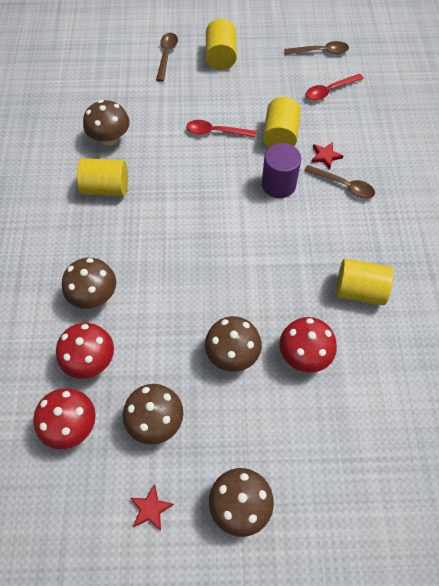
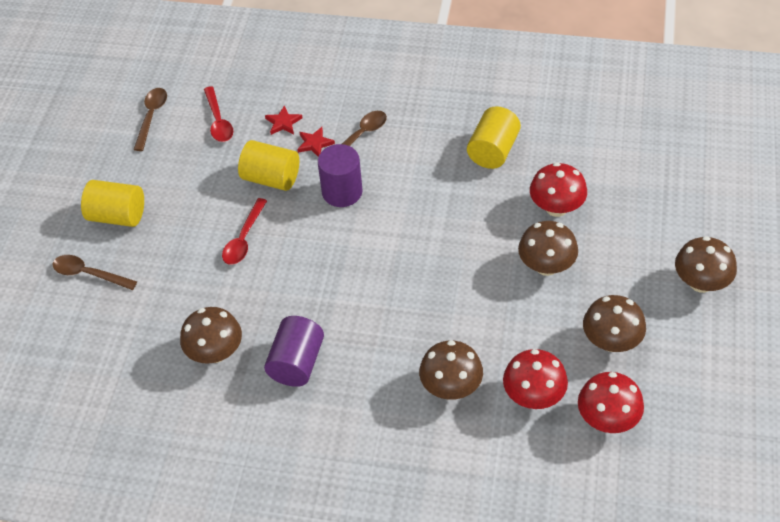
camera: 75 degrees left, 10 degrees down
(106, 188) = (296, 363): yellow cylinder -> purple cylinder
(150, 508) = (700, 354): red star -> red star (283, 122)

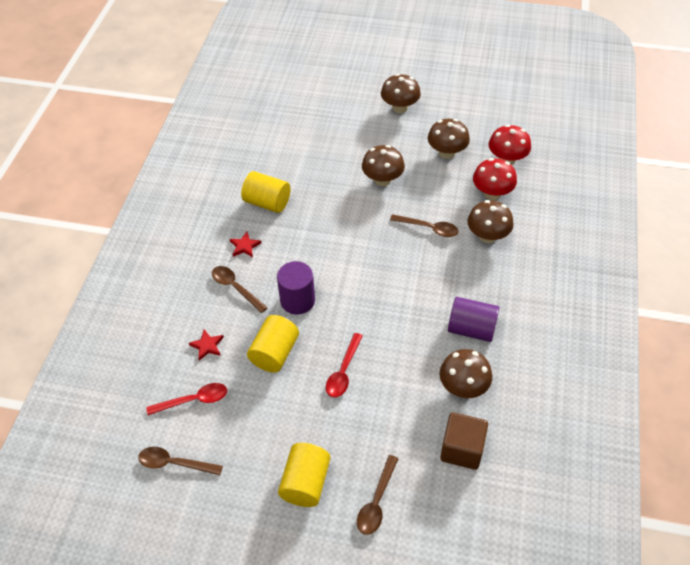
camera: 90 degrees left, 0 degrees up
(137, 349) = (462, 449): none -> brown cube
(243, 239) = (343, 372): red spoon -> red spoon turned 90 degrees clockwise
(315, 143) = (238, 321): red star -> red star (245, 246)
(460, 319) = (429, 228): none -> brown spoon
(556, 207) = (329, 171): red mushroom -> none

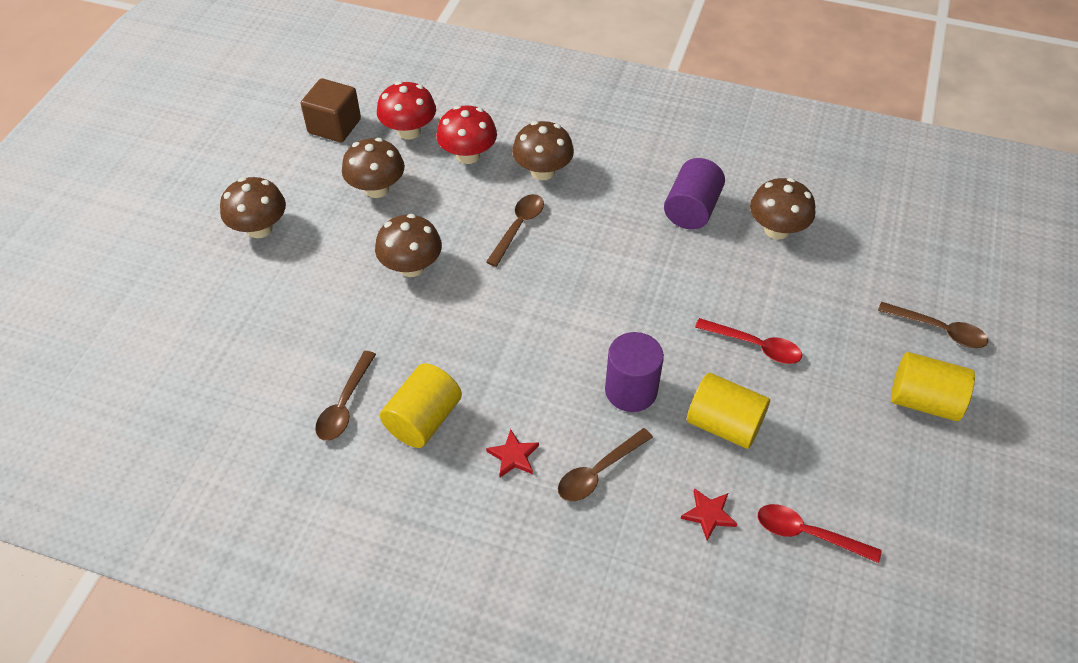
camera: 85 degrees left, 0 degrees up
(174, 463) = (913, 561): brown spoon -> brown spoon (344, 405)
(194, 400) = (807, 533): red spoon -> red spoon turned 60 degrees counterclockwise
(462, 449) = (861, 243): brown cube -> brown cube (334, 126)

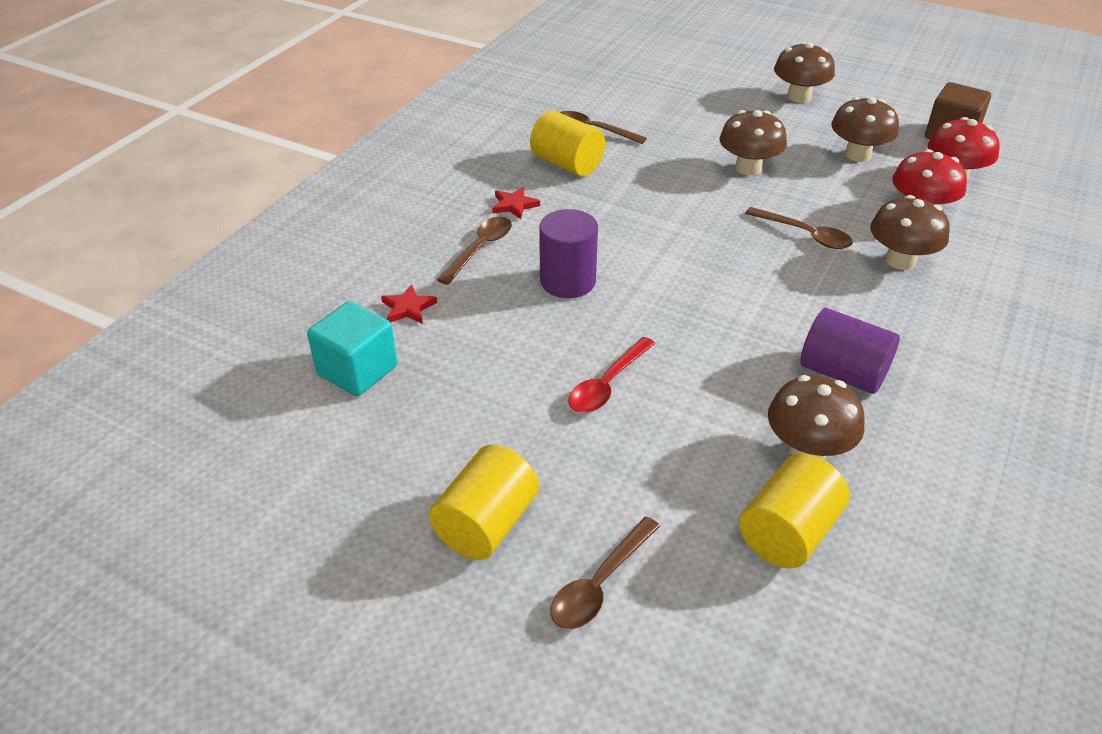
camera: 100 degrees right, 10 degrees down
(598, 472) = (480, 249): brown spoon -> brown spoon turned 60 degrees clockwise
(724, 424) = (506, 338): yellow cylinder -> yellow cylinder (788, 532)
(807, 533) = (357, 370): red spoon -> turquoise cube

